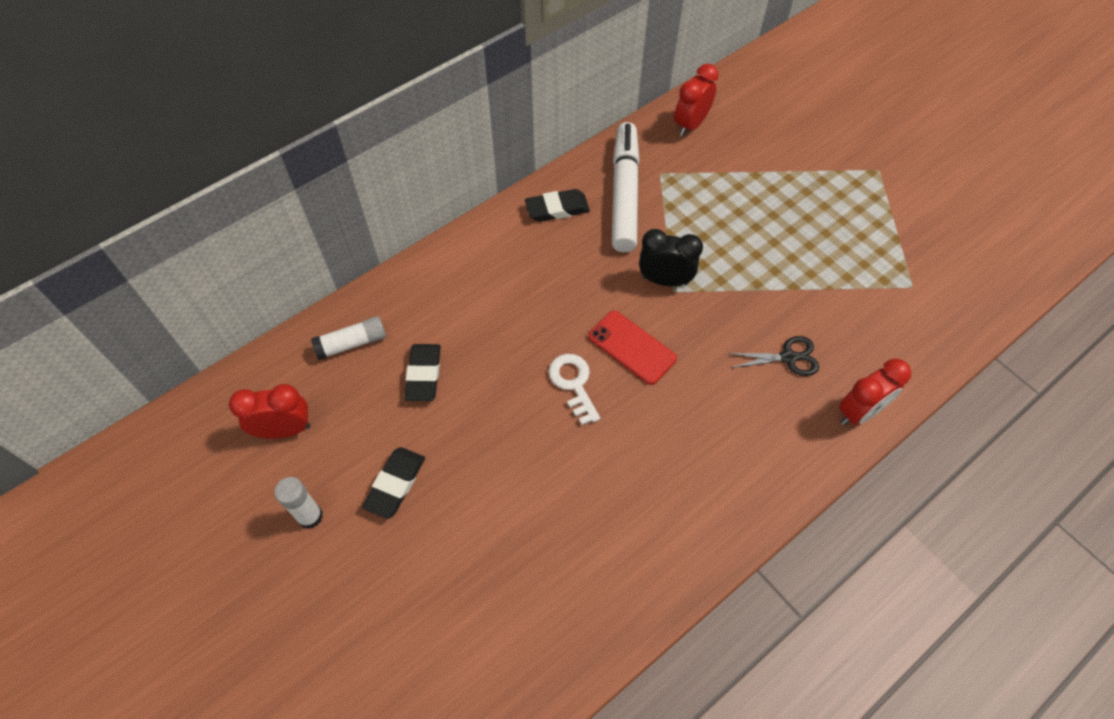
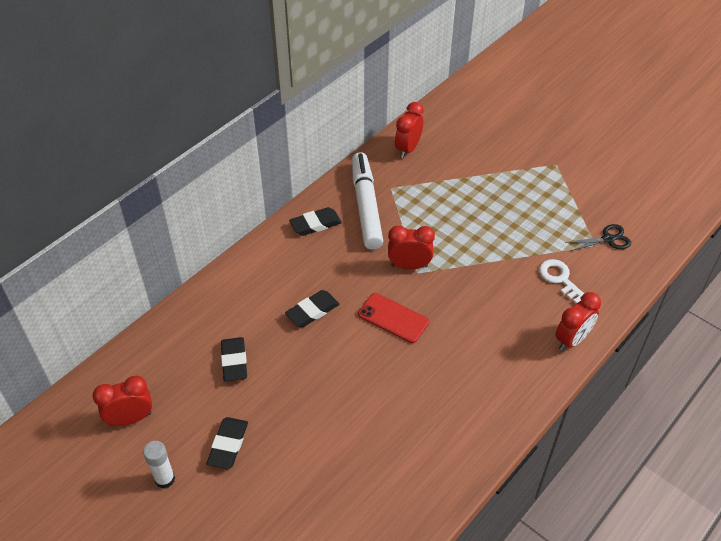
camera: 10 degrees left, 10 degrees down
(352, 343) = (171, 346): white glue stick -> none
(532, 323) = (312, 311): none -> black eraser
(573, 384) = (353, 351): white key -> white key (560, 279)
(665, 280) = (409, 266): black clock -> red clock
(788, 357) = (512, 308): black scissors -> black scissors (608, 239)

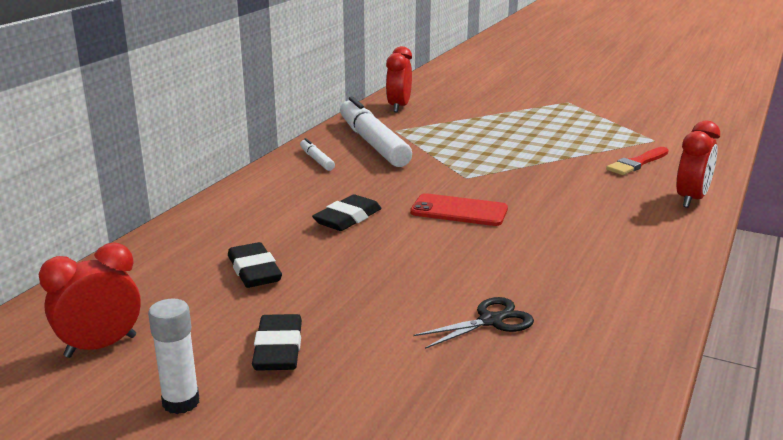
camera: 15 degrees left, 25 degrees down
(315, 224) = (316, 160): black eraser -> white marker
(409, 266) = (453, 174): red clock -> none
(560, 279) = (637, 163): white key -> red brush
(608, 239) = (665, 135): black scissors -> black scissors (490, 321)

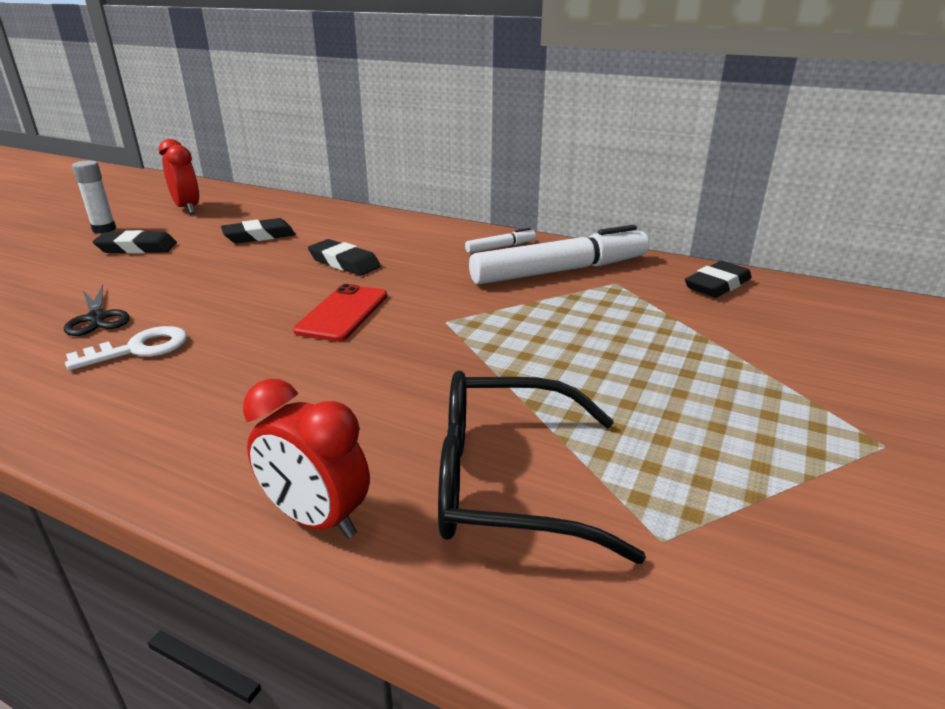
camera: 90 degrees right, 5 degrees up
(399, 107) = (717, 285): red clock -> black eraser
(544, 284) = (139, 349): none -> white key
(637, 163) = (506, 483): red brush -> black glasses

